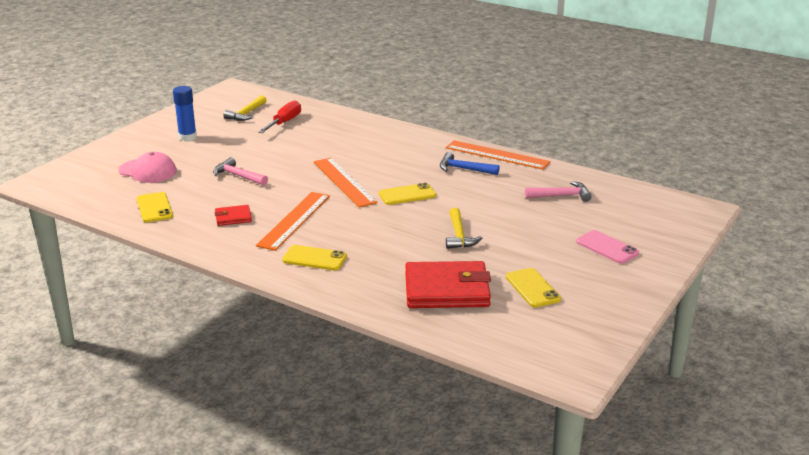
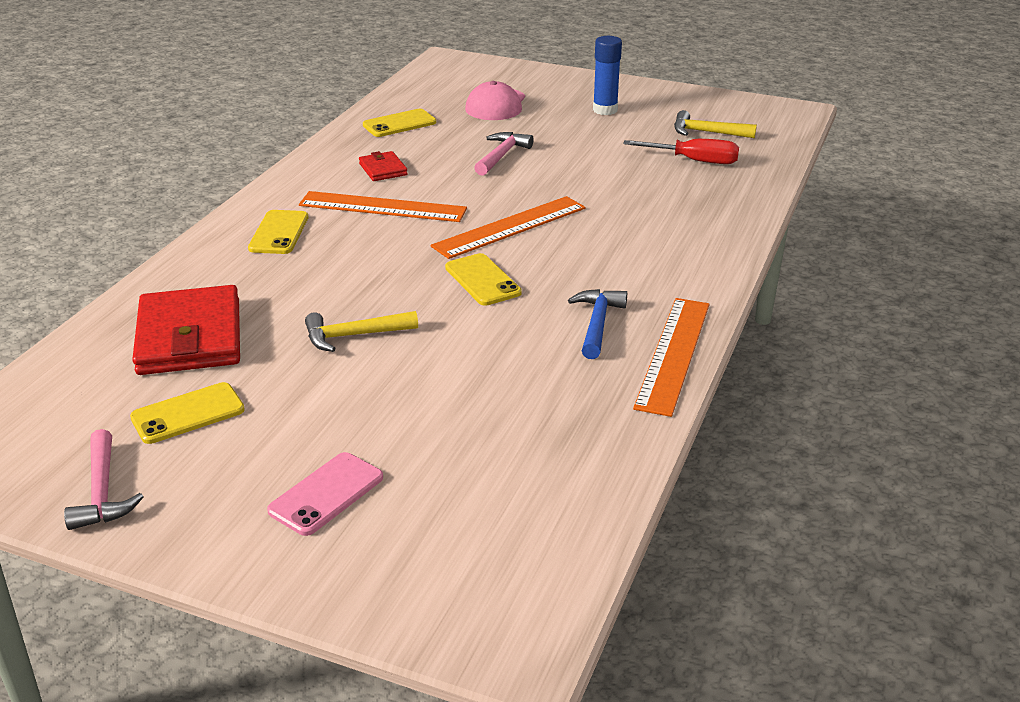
camera: 80 degrees right, 5 degrees up
(561, 196) = (525, 435): pink hammer -> pink hammer (102, 492)

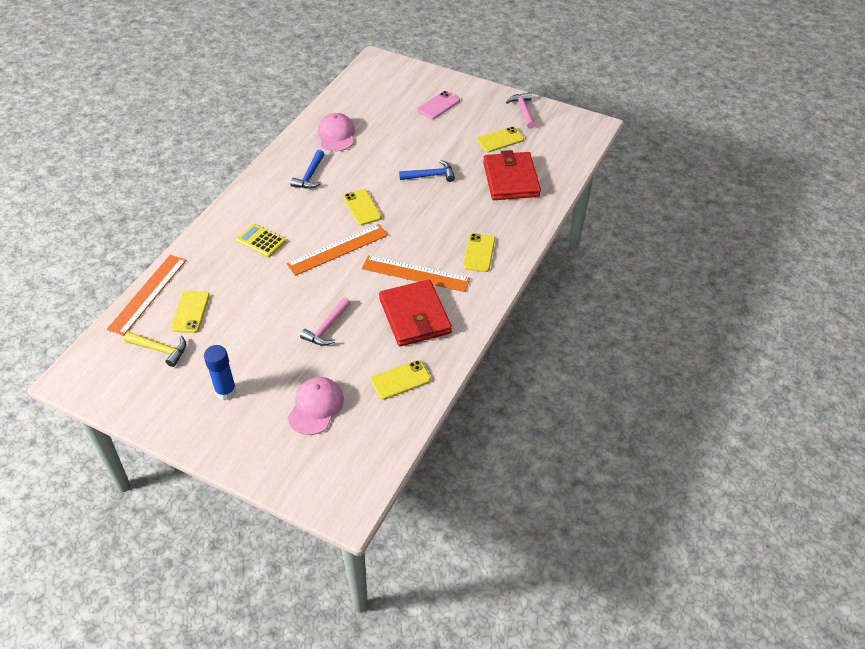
camera: 175 degrees left, 15 degrees up
(354, 336) = (430, 175): yellow hammer -> blue hammer
(383, 169) = (414, 316): red wallet -> red wallet, size x2.10
(571, 405) = (336, 135): none -> pink cap
(639, 231) = (261, 241): none -> yellow calculator
(673, 354) = (281, 157): orange ruler -> orange ruler (147, 294)
(694, 161) = (190, 312): red screwdriver -> yellow phone

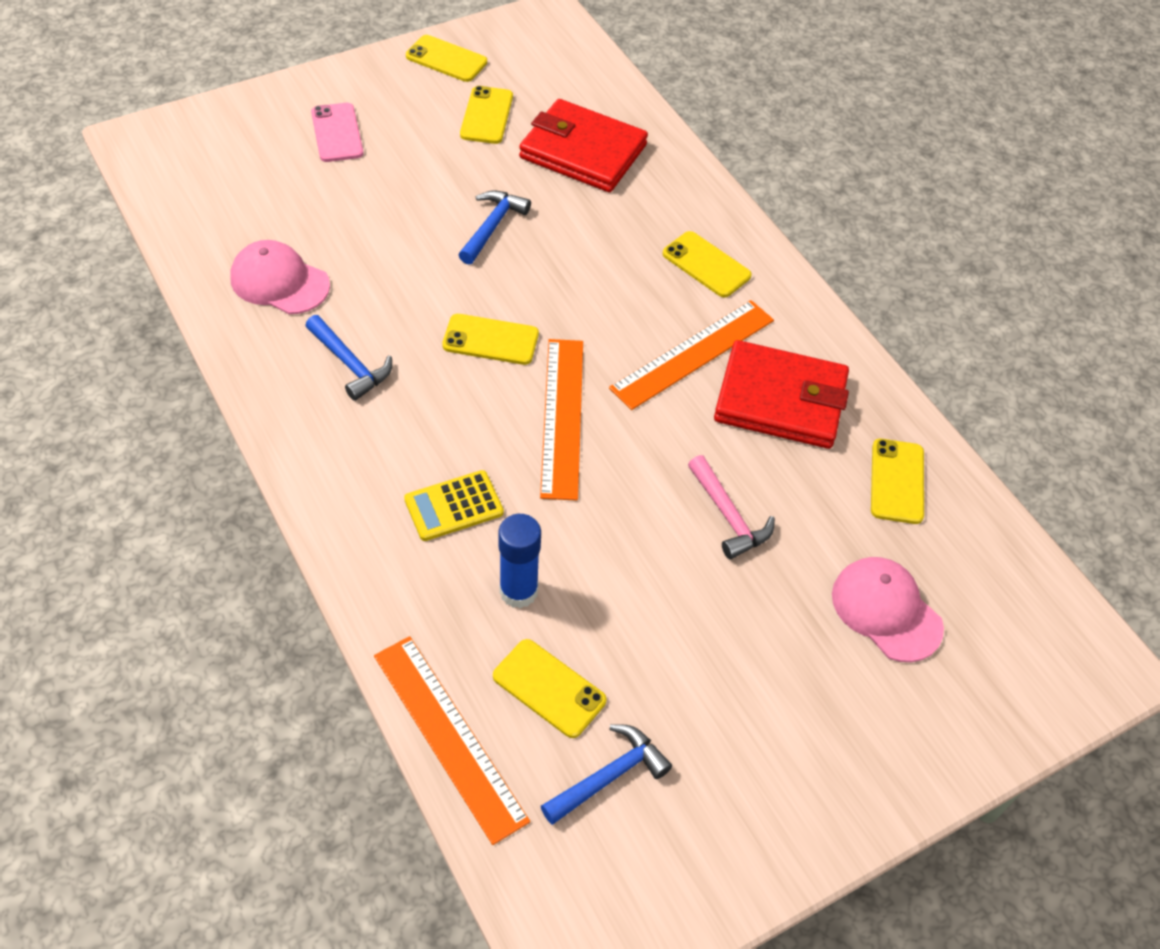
camera: 60 degrees left, 5 degrees up
(160, 350) = (609, 776): yellow hammer -> blue hammer
(226, 391) = (775, 718): blue glue stick -> blue glue stick (518, 591)
(523, 111) = (446, 59): pink hammer -> yellow phone

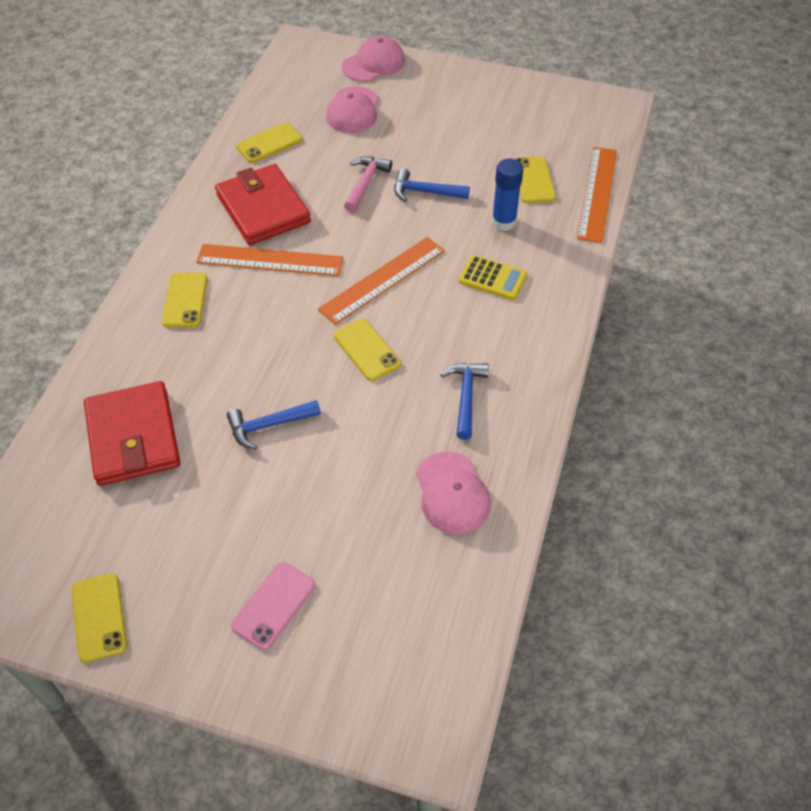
camera: 130 degrees left, 0 degrees up
(487, 115) = (149, 526): yellow phone -> none
(609, 776) = (543, 140): blue hammer -> blue hammer (425, 192)
(978, 719) = (373, 64): none -> pink cap

